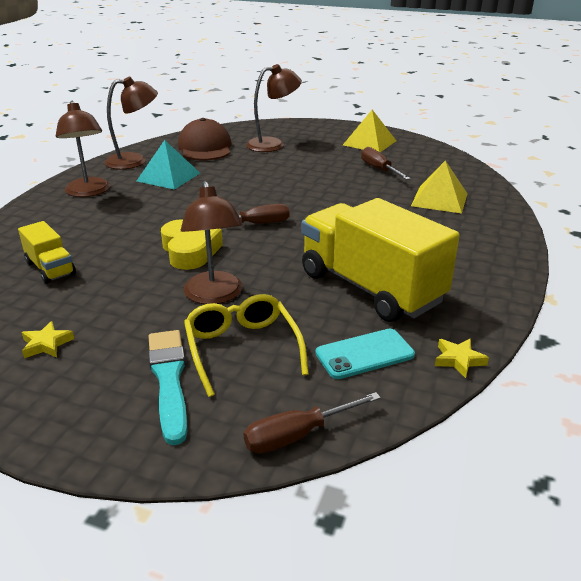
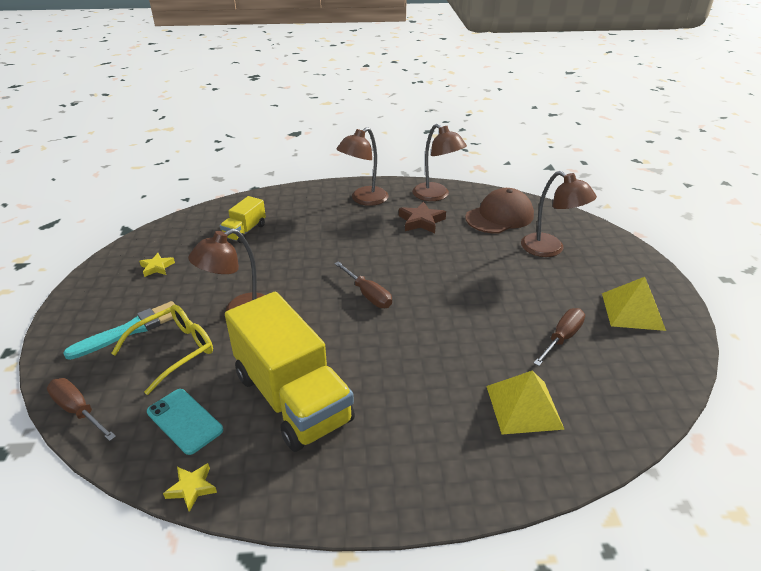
camera: 65 degrees right, 5 degrees up
(168, 177) = (421, 221): turquoise pyramid -> brown star
(190, 251) = (301, 278): yellow heart -> none
(370, 288) = (292, 398): yellow truck -> yellow truck turned 120 degrees clockwise

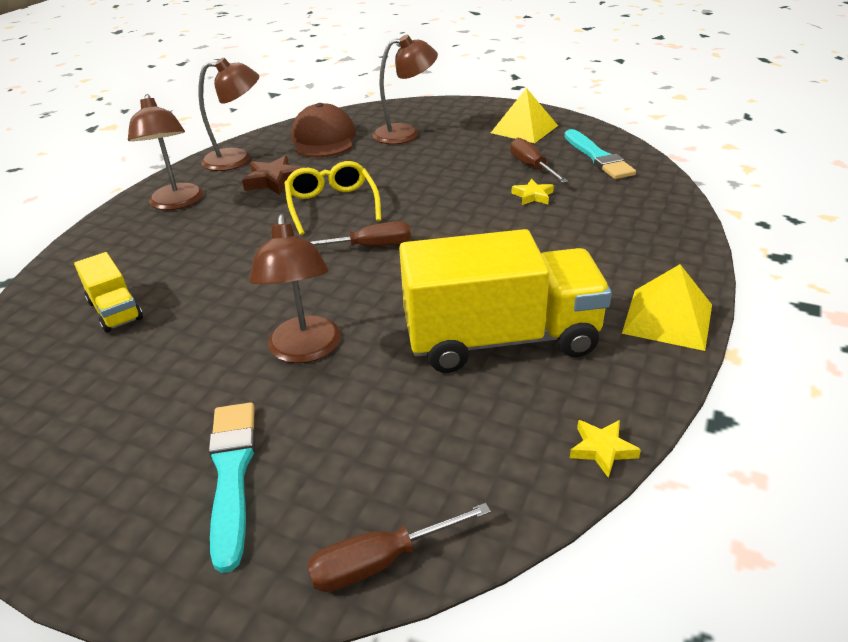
camera: 60 degrees left, 0 degrees up
(157, 267) = (93, 419): yellow star -> yellow star (533, 196)
(173, 351) = (328, 430): yellow glasses -> yellow glasses (332, 205)
(184, 421) = (481, 439): turquoise phone -> none
(523, 406) = (602, 209): yellow pyramid -> yellow pyramid (667, 318)
(625, 377) = (598, 157): none -> turquoise brush

